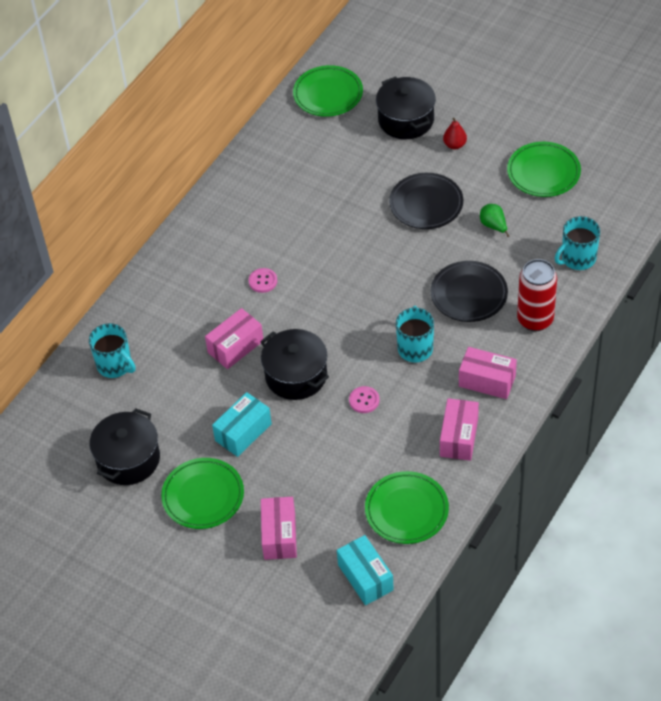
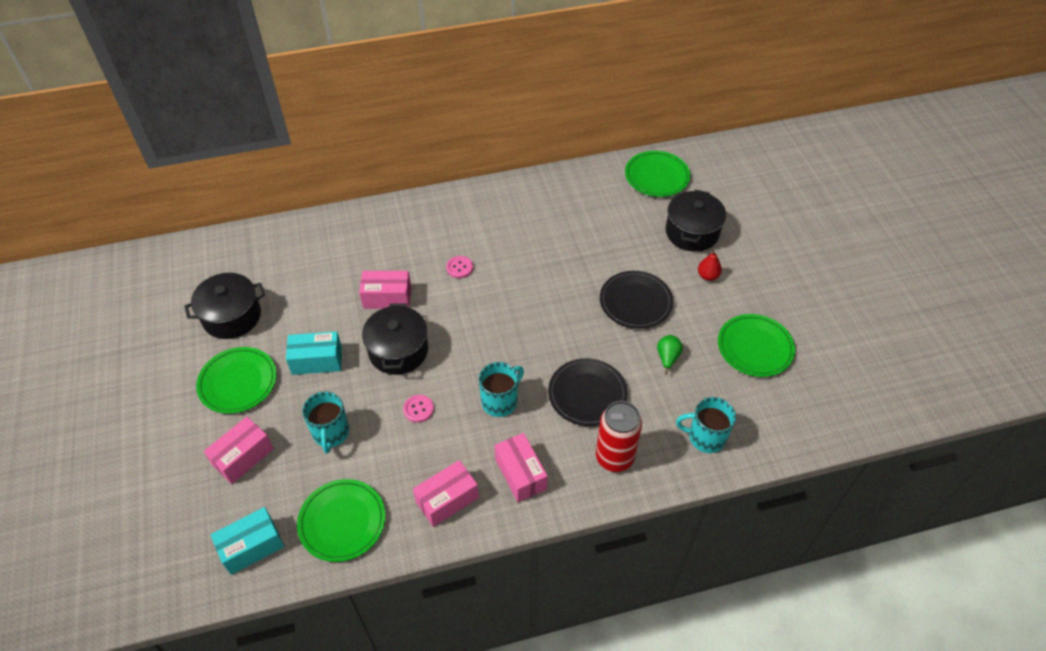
camera: 40 degrees right, 0 degrees up
(115, 365) = (304, 249): turquoise mug -> turquoise mug (331, 433)
(365, 577) = (252, 546): turquoise box -> turquoise box turned 45 degrees clockwise

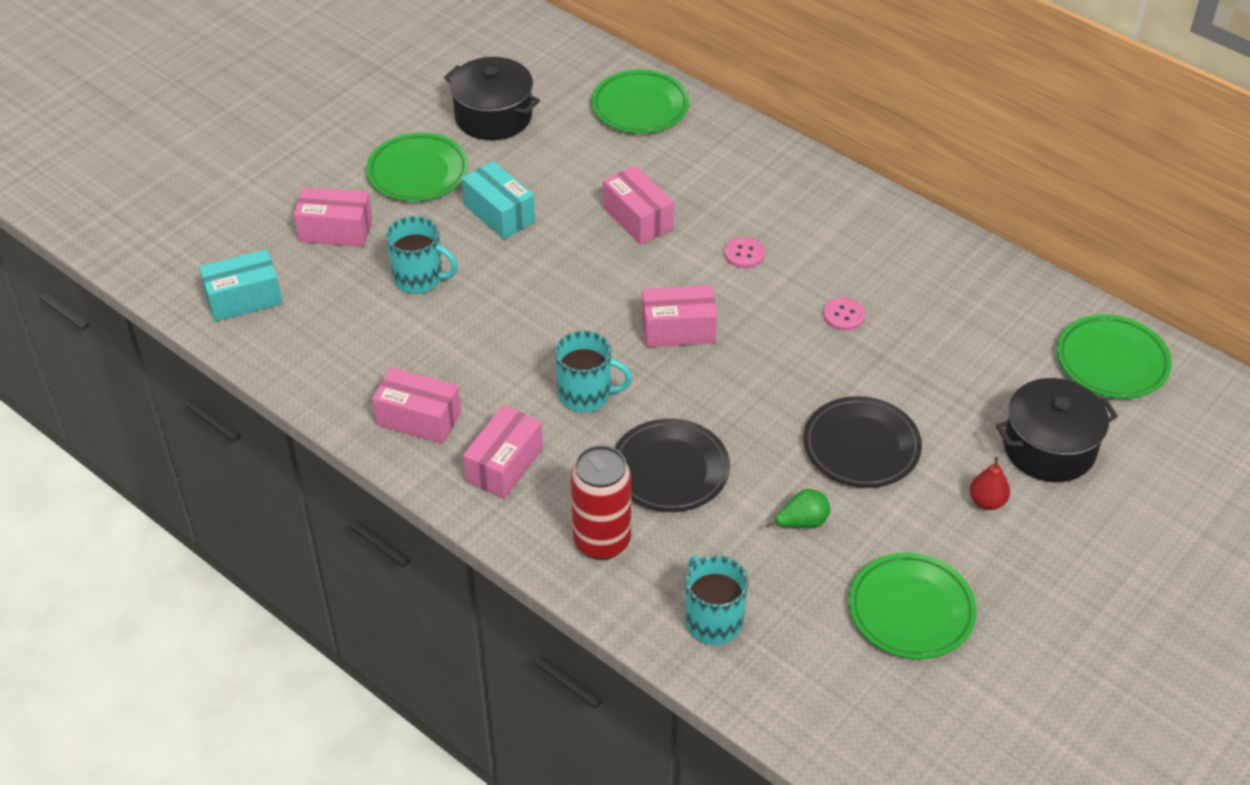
camera: 55 degrees right, 5 degrees down
(252, 546) = (244, 299): turquoise box -> turquoise box turned 45 degrees counterclockwise
(331, 433) = (419, 279): turquoise mug -> turquoise mug turned 120 degrees counterclockwise
(342, 522) = (324, 349): green plate -> green plate (640, 107)
(398, 351) = (574, 270): black pot -> none
(418, 409) = (512, 330): pink button -> pink button (844, 315)
(489, 330) = (678, 330): none -> pink box

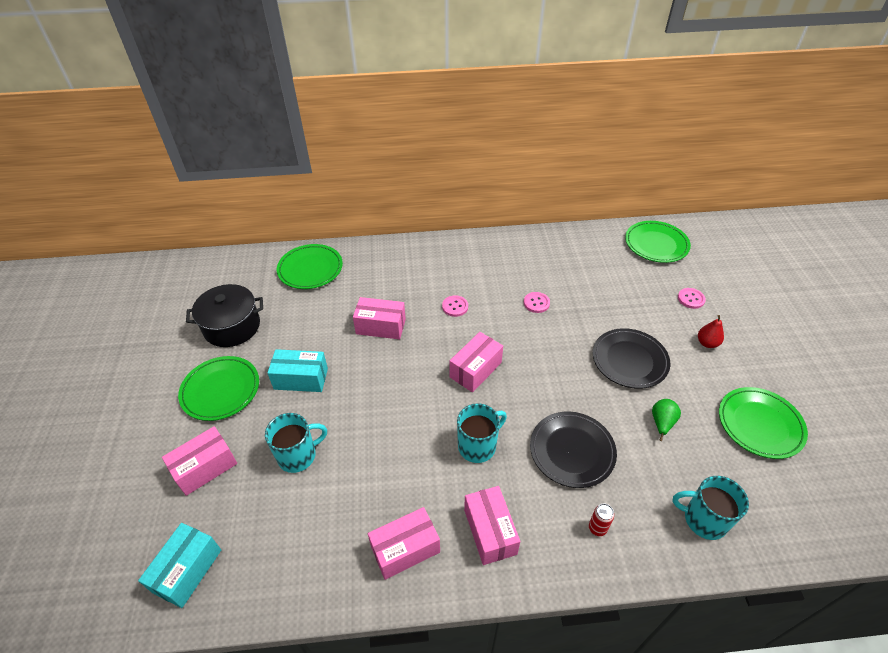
camera: 45 degrees left, 0 degrees up
(601, 541) = (597, 528): red can -> red can, size x0.43
(1049, 448) = (691, 299): black pot -> pink button

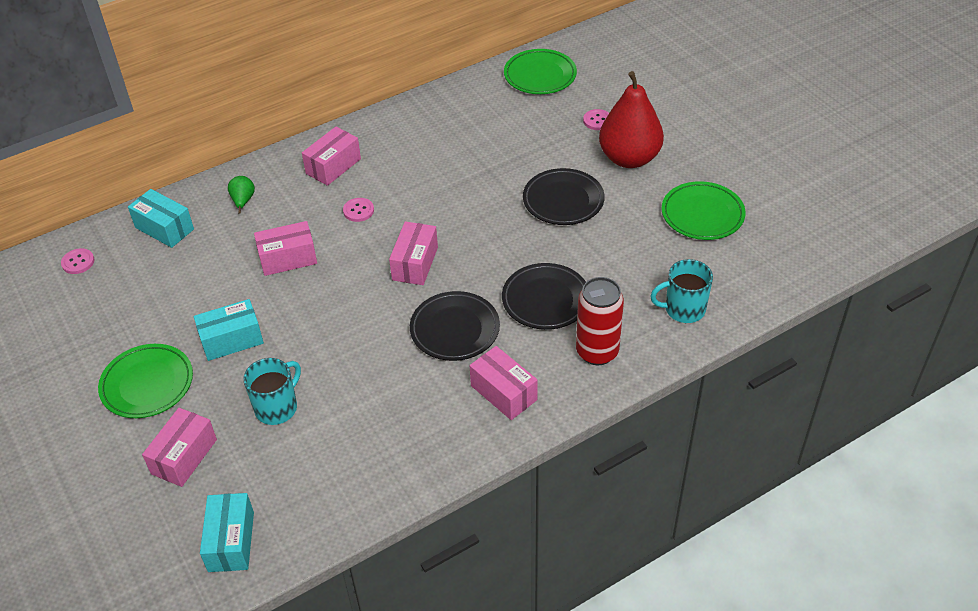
camera: 25 degrees left, 0 degrees up
(232, 327) = (112, 320): black pot -> none
(310, 269) = (164, 228): green plate -> turquoise box
(405, 549) = (433, 438): pink box -> pink box (333, 166)
(478, 446) = (455, 329): turquoise mug -> black plate
(536, 303) = (444, 177): pink button -> pink button (78, 262)
(597, 528) = (597, 352): red can -> red can, size x2.32
(662, 423) = (616, 245): green pear -> green pear (243, 201)
(707, 343) = (629, 158): red pear -> red pear, size x2.45

